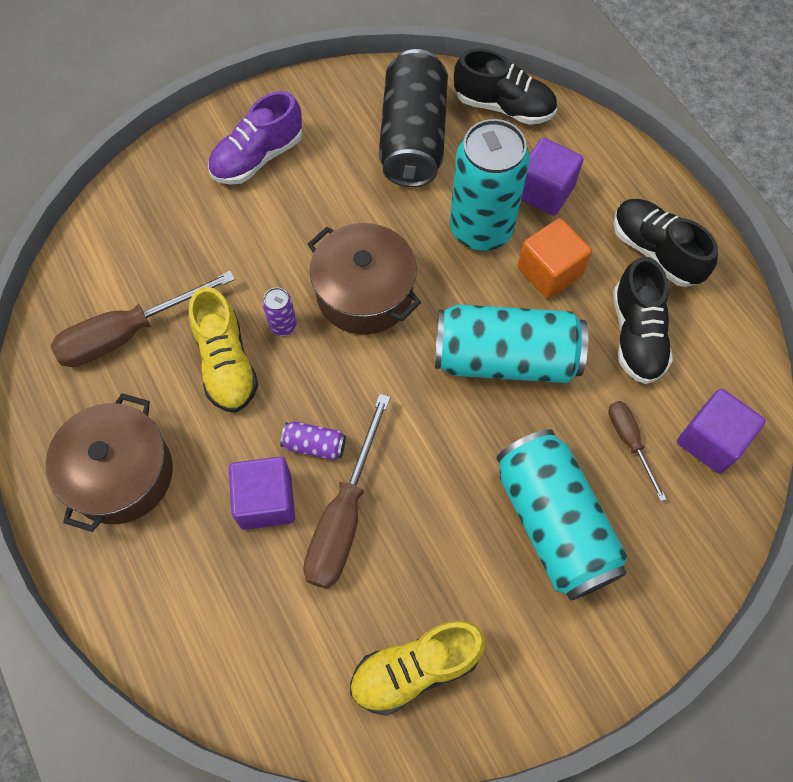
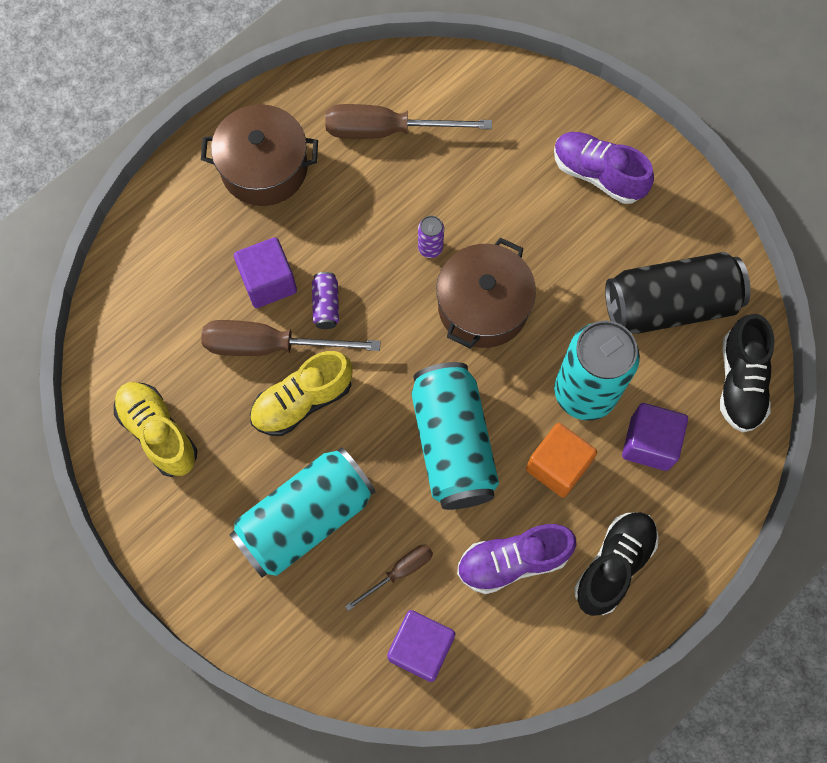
camera: 75 degrees right, 5 degrees up
(128, 333) = (387, 130): brown screwdriver -> brown screwdriver turned 45 degrees counterclockwise
(226, 363) = (381, 214): yellow shoe -> yellow shoe (302, 401)
(636, 335) = (512, 561): black shoe -> purple shoe

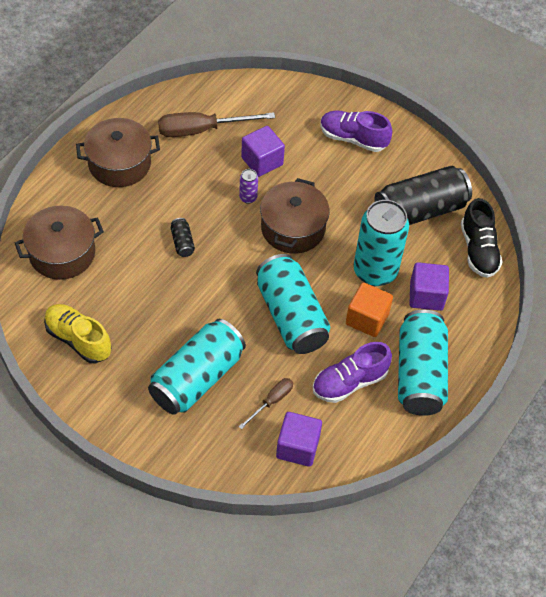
camera: 15 degrees left, 15 degrees down
(161, 297) = (62, 253): none -> brown pot
(268, 282) = (138, 234): purple cube -> purple cube (262, 161)
(270, 345) = (148, 273): brown screwdriver -> none
(302, 401) = (178, 304): yellow shoe -> none
(326, 305) = (182, 242): purple can -> black can
(613, 565) = (419, 374): black shoe -> turquoise can

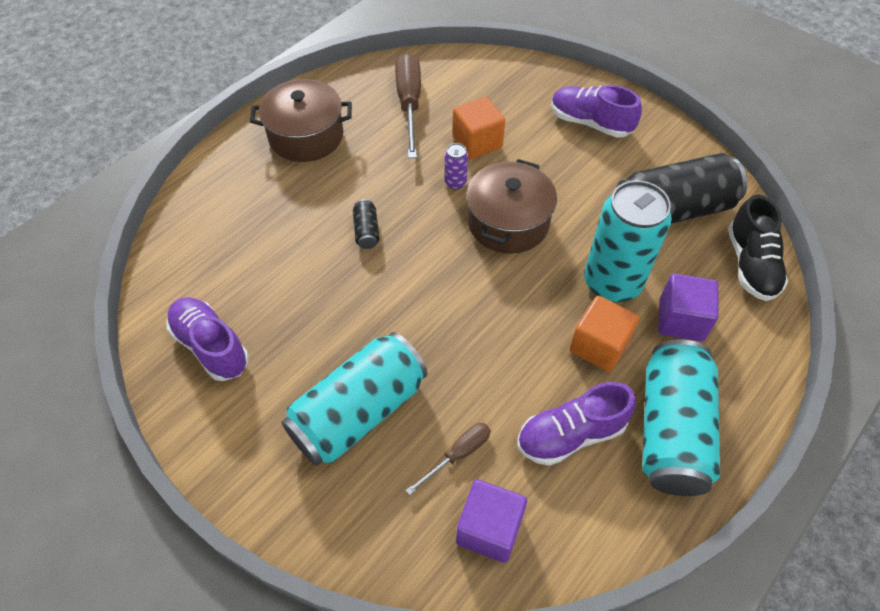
camera: 10 degrees right, 0 degrees up
(62, 253) = (215, 235): brown pot -> none
(78, 339) = (211, 346): yellow shoe -> purple shoe
(202, 130) = (409, 104): brown screwdriver -> brown screwdriver turned 90 degrees clockwise
(262, 161) = (477, 142): purple cube -> orange cube
(291, 316) = (496, 334): turquoise can -> none

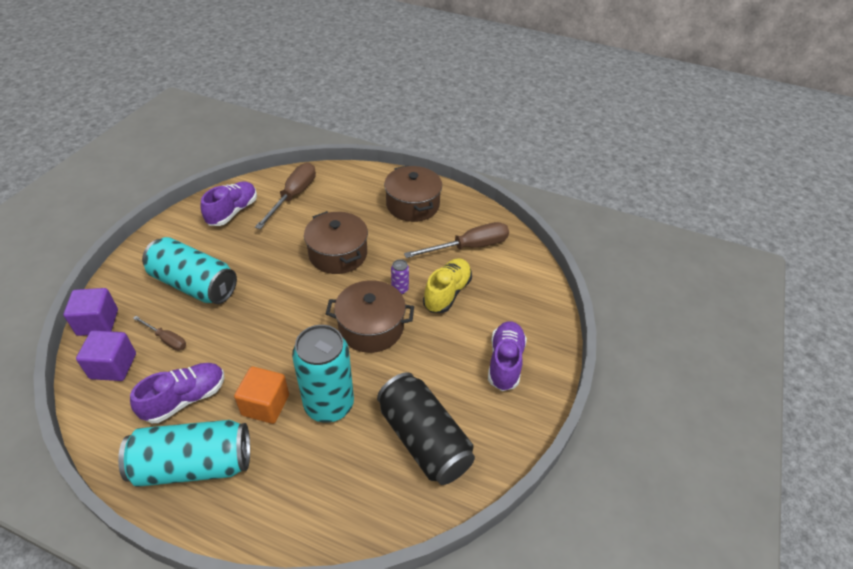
camera: 70 degrees right, 10 degrees down
(215, 262) = (293, 196): none -> brown screwdriver
(366, 231) = (338, 254): black can -> brown pot
(477, 142) = (447, 293): orange cube -> yellow shoe
(570, 434) = (185, 399): purple shoe -> purple shoe turned 90 degrees clockwise
(681, 320) = (302, 460): purple cube -> purple cube (98, 322)
(750, 264) = (378, 513): black shoe -> none

